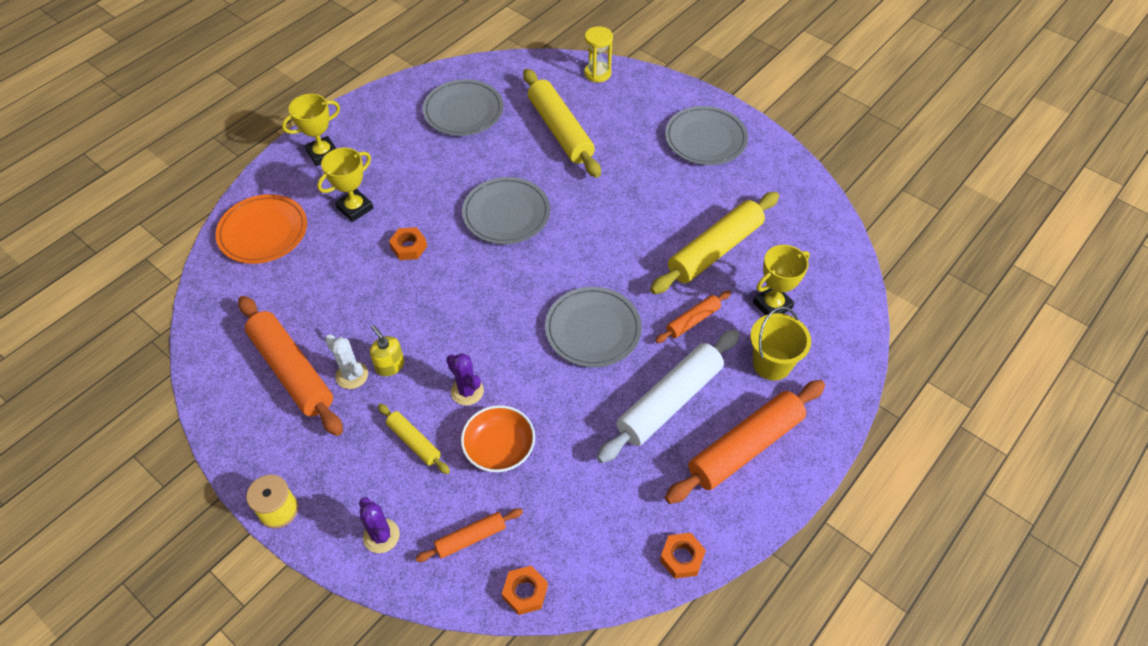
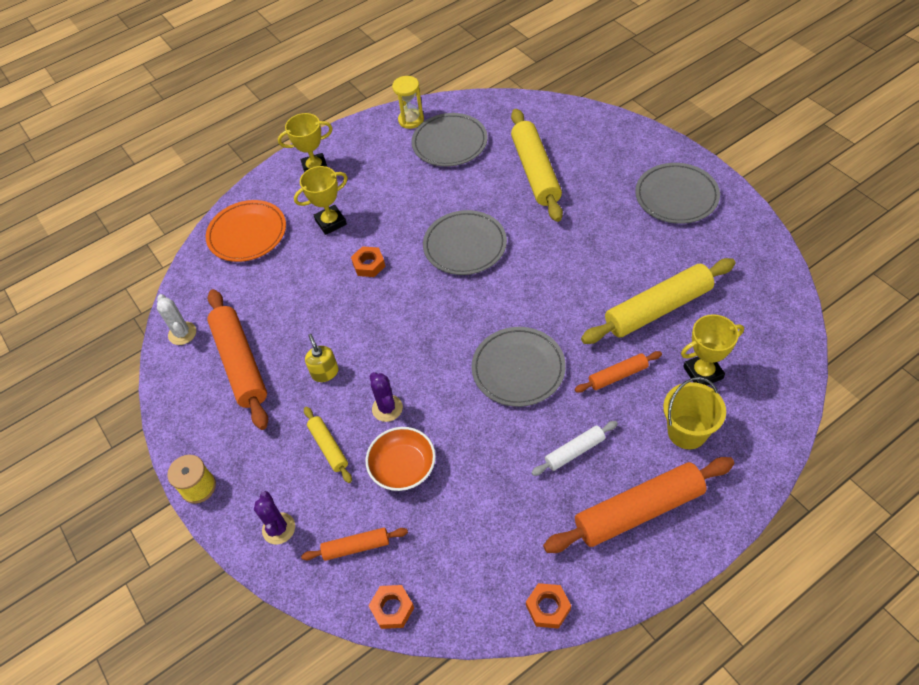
camera: 20 degrees right, 0 degrees up
(352, 375) = (290, 376): white cactus -> white cactus (182, 333)
(597, 73) = (585, 120): yellow hourglass -> yellow hourglass (411, 120)
(669, 401) = (574, 451): white rolling pin -> white rolling pin, size x0.51

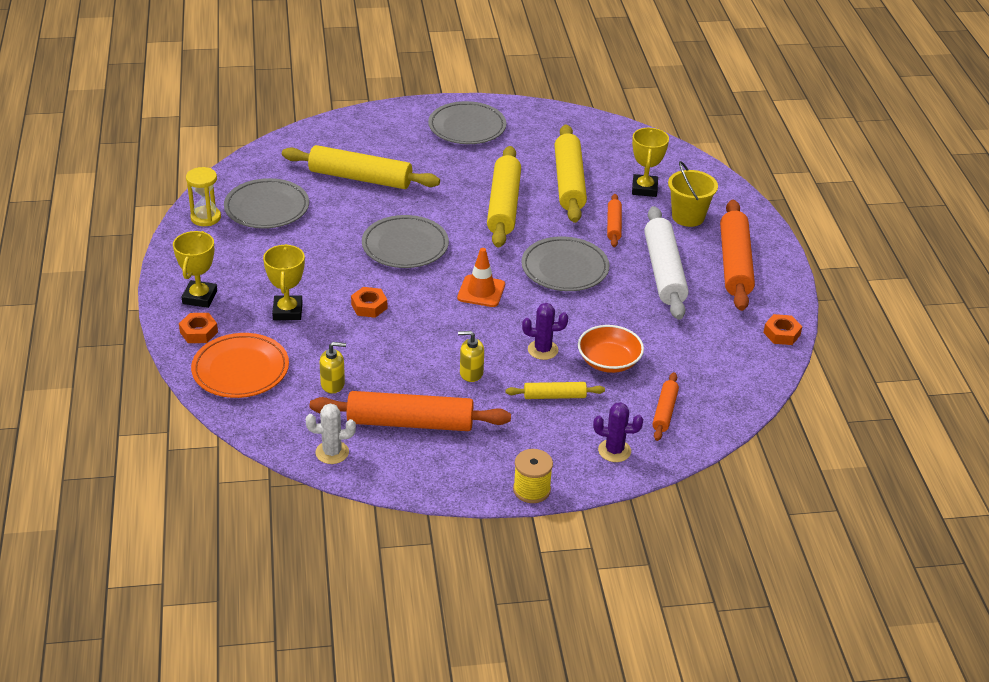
camera: 70 degrees left, 15 degrees down
(260, 293) = (333, 384): none -> yellow soap dispenser
(392, 608) = (732, 410): orange nut -> orange nut (199, 332)
(439, 325) = (481, 291): none -> orange traffic cone
(574, 451) = (664, 272): white rolling pin -> white rolling pin, size x1.96
(577, 280) = (503, 205): none -> yellow rolling pin

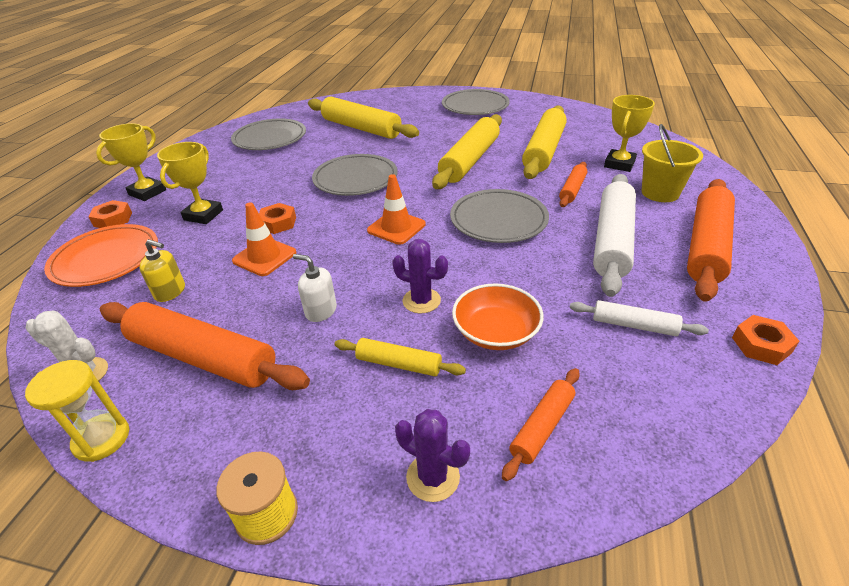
camera: 25 degrees right, 0 degrees up
(205, 218) = (218, 139): yellow hourglass -> yellow hourglass (102, 439)
(386, 340) = (264, 257): none -> orange traffic cone
(471, 373) = (321, 311): yellow soap dispenser -> white soap dispenser
(699, 337) = (634, 325): none -> white rolling pin

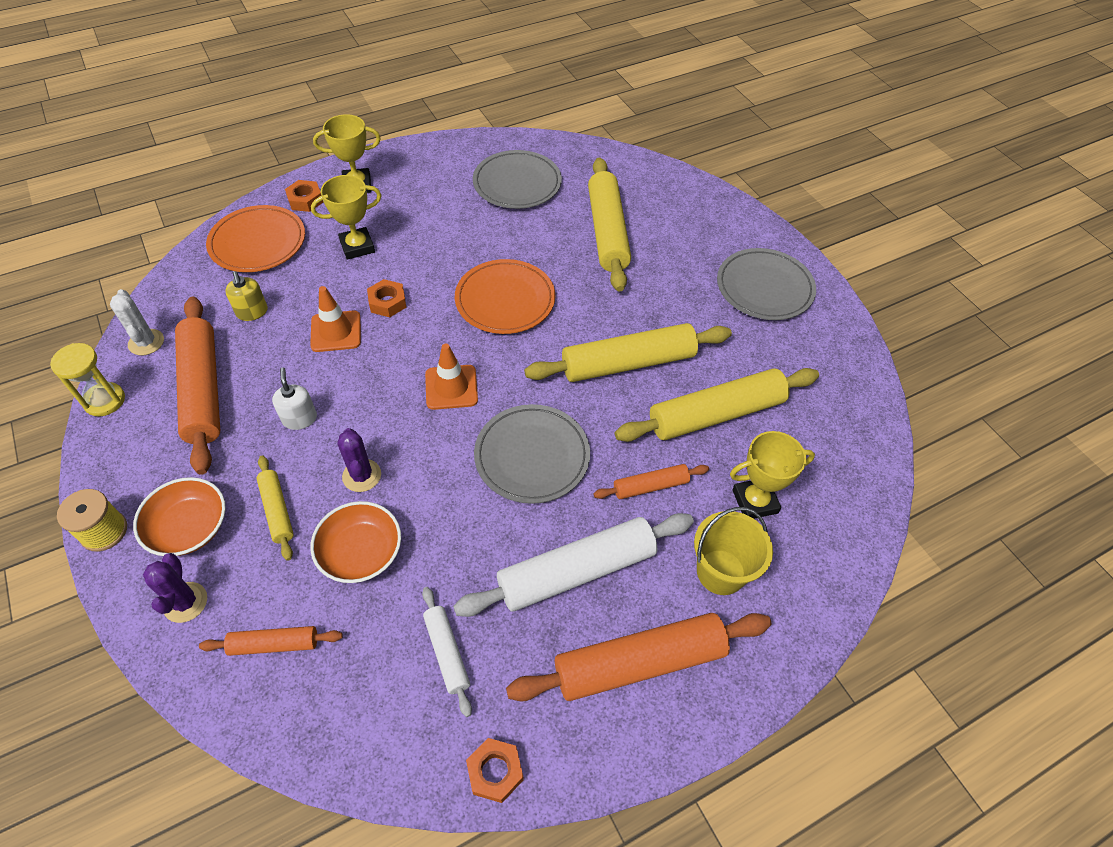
camera: 45 degrees right, 15 degrees up
(346, 435) = (189, 527): none -> orange bowl
(355, 179) = (505, 300): grey plate -> orange plate

